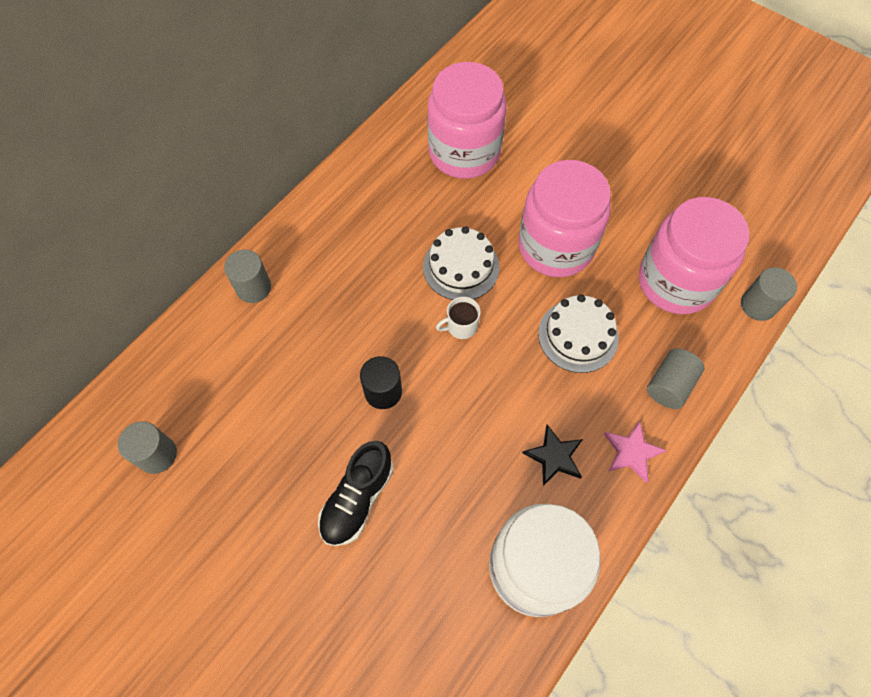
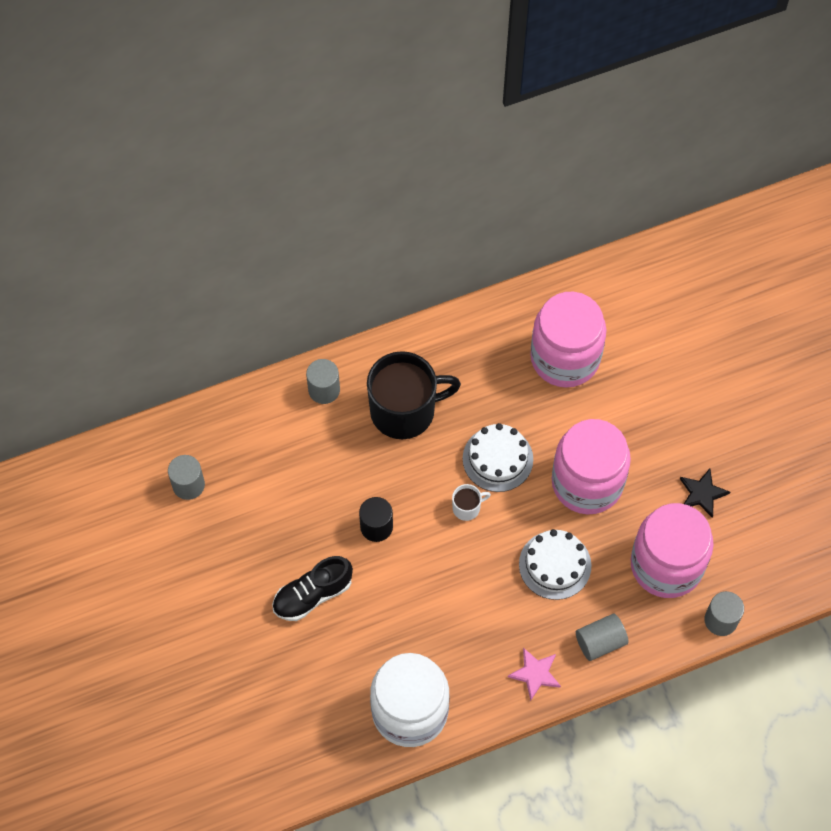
camera: 30 degrees right, 0 degrees up
(345, 267) = (405, 410): none -> black mug
(461, 326) = (467, 507): white mug -> white mug turned 150 degrees clockwise
(554, 456) = (474, 644): black star -> black star (702, 493)

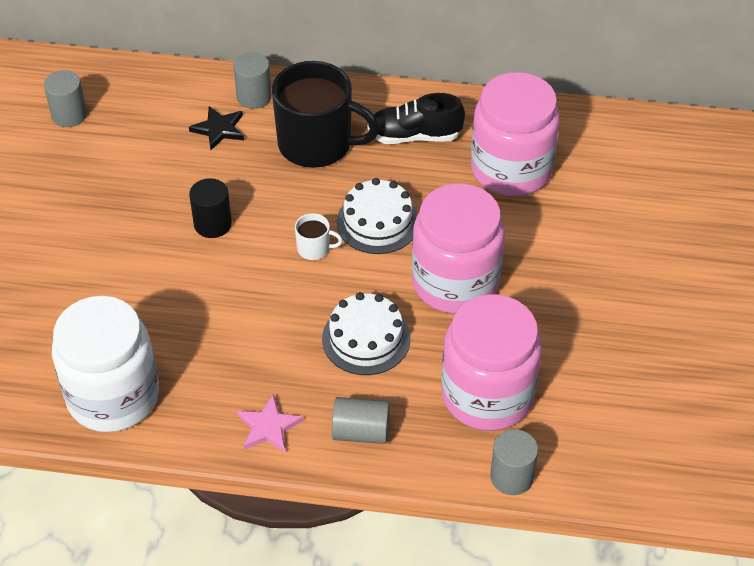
camera: 30 degrees right, 15 degrees down
(312, 595) = (105, 251): black shoe -> black shoe (414, 136)
(702, 493) = (574, 348): black star -> black star (219, 129)

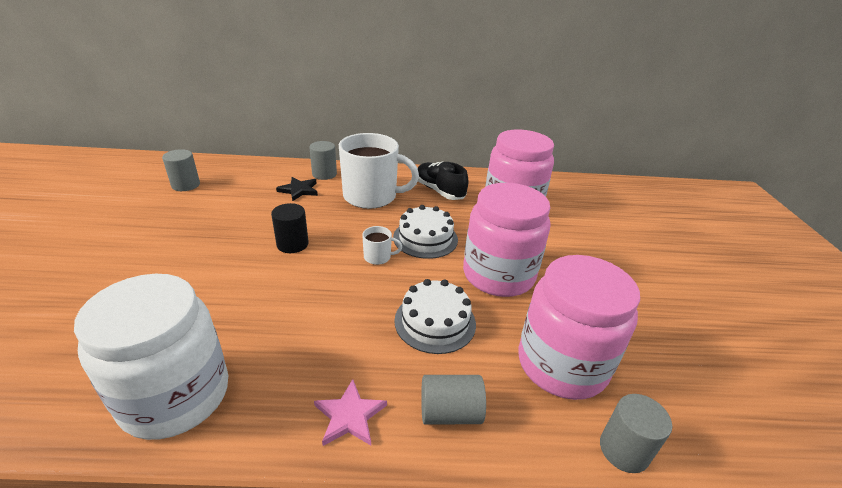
camera: 10 degrees left, 15 degrees down
(317, 144) = (371, 196): black mug -> white mug
(414, 136) = (439, 191): black shoe -> black shoe turned 60 degrees clockwise

